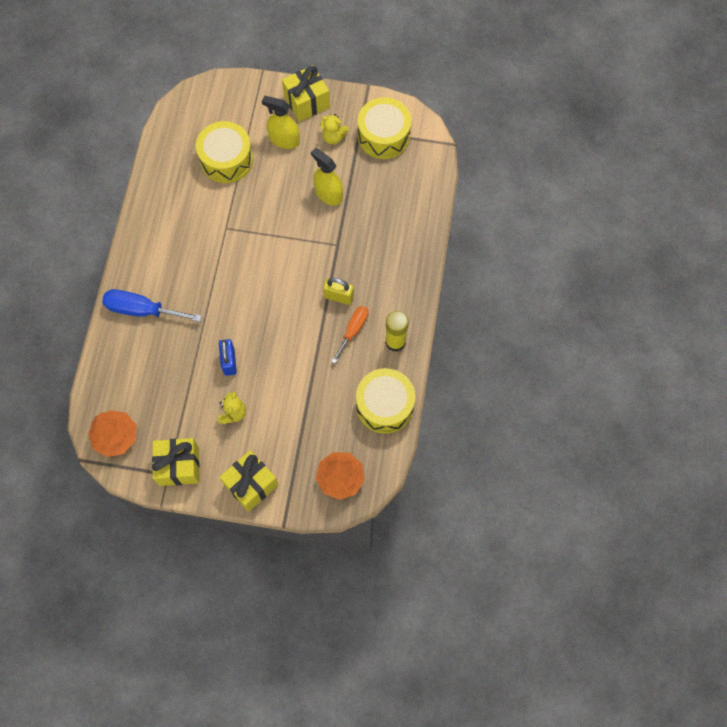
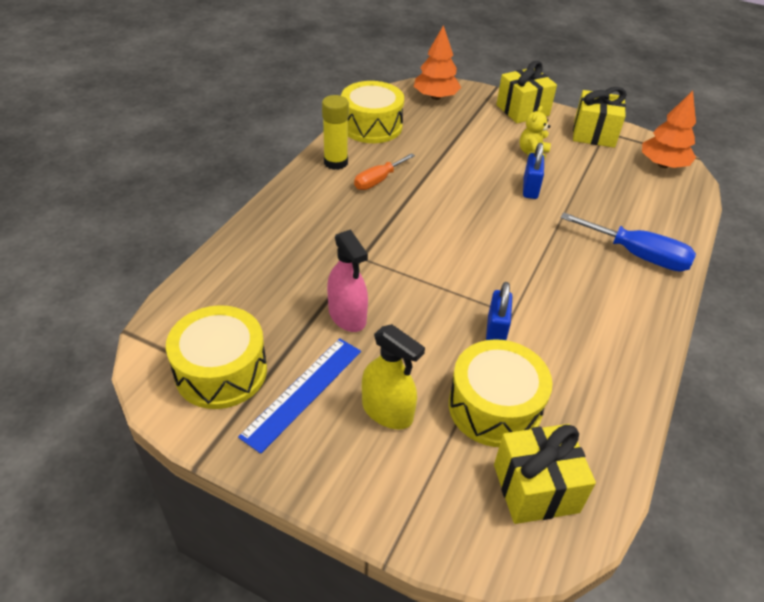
camera: 165 degrees left, 25 degrees down
(234, 210) = (495, 332): none -> blue padlock
(307, 102) = (323, 466): yellow gift -> yellow gift (535, 488)
(328, 194) = (347, 316): yellow spray bottle -> pink spray bottle
(333, 137) = (303, 392): yellow teddy bear -> blue ruler
(338, 296) = (382, 210): yellow padlock -> none

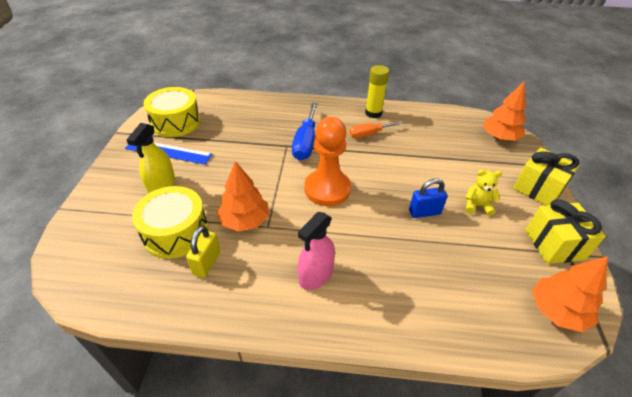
camera: 70 degrees right, 0 degrees up
(347, 316) = (232, 152): pink spray bottle -> pink spray bottle (316, 275)
(371, 126) = (428, 117): yellow drum -> none
(378, 180) = (369, 134): orange screwdriver -> orange screwdriver turned 45 degrees counterclockwise
(466, 246) = (327, 189): none -> orange pawn
(495, 332) = (245, 220): blue padlock -> orange tree
(535, 488) = (111, 264): yellow gift -> none
(558, 382) = (207, 263): none -> yellow padlock
(638, 255) = (384, 301): blue screwdriver -> blue screwdriver (305, 142)

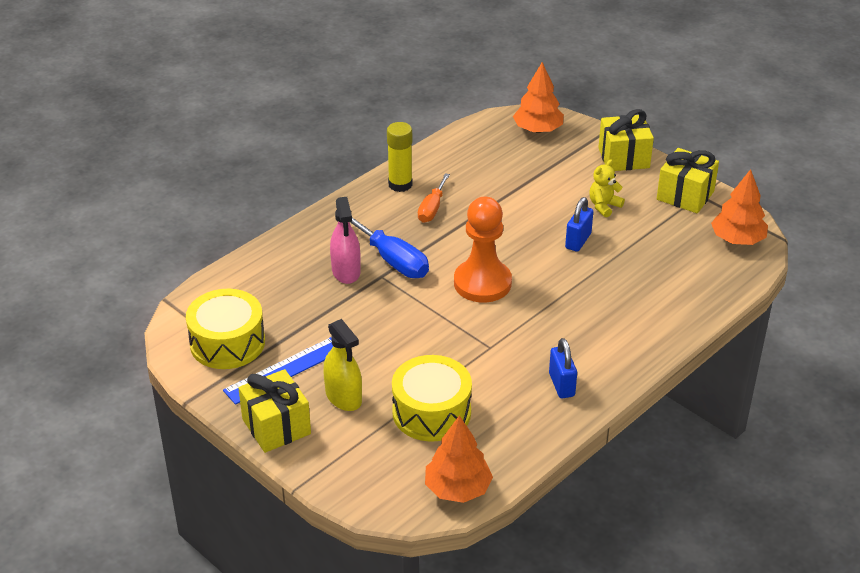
camera: 50 degrees left, 5 degrees down
(115, 172) = (276, 426): none -> yellow gift
(207, 263) = (496, 406): yellow padlock -> none
(245, 220) = (466, 358): orange tree -> orange tree (458, 489)
(261, 289) = (561, 385): none -> blue padlock
(316, 275) = (579, 345): pink spray bottle -> pink spray bottle (346, 271)

